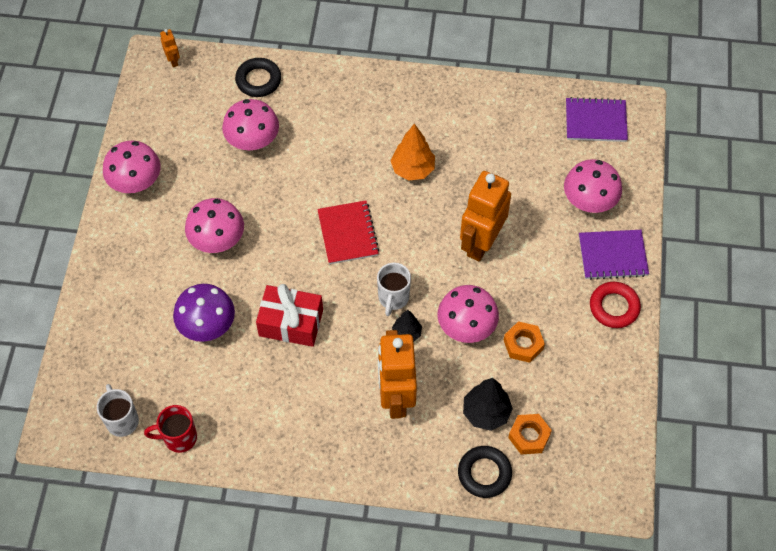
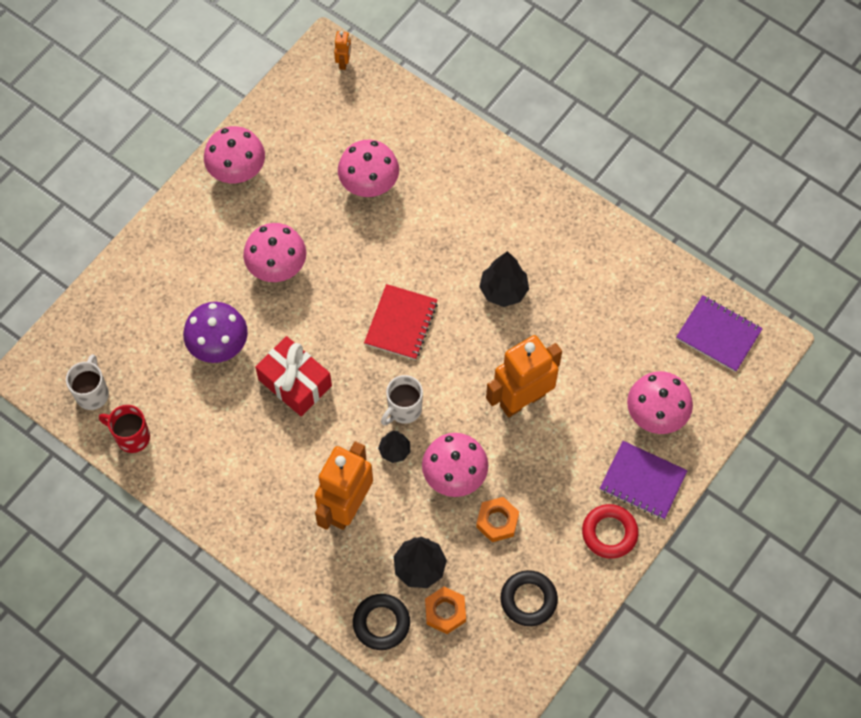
camera: 30 degrees right, 5 degrees up
(258, 80) = (412, 123): black ring -> black ring (528, 599)
(412, 169) = (503, 291): orange tree -> black tree

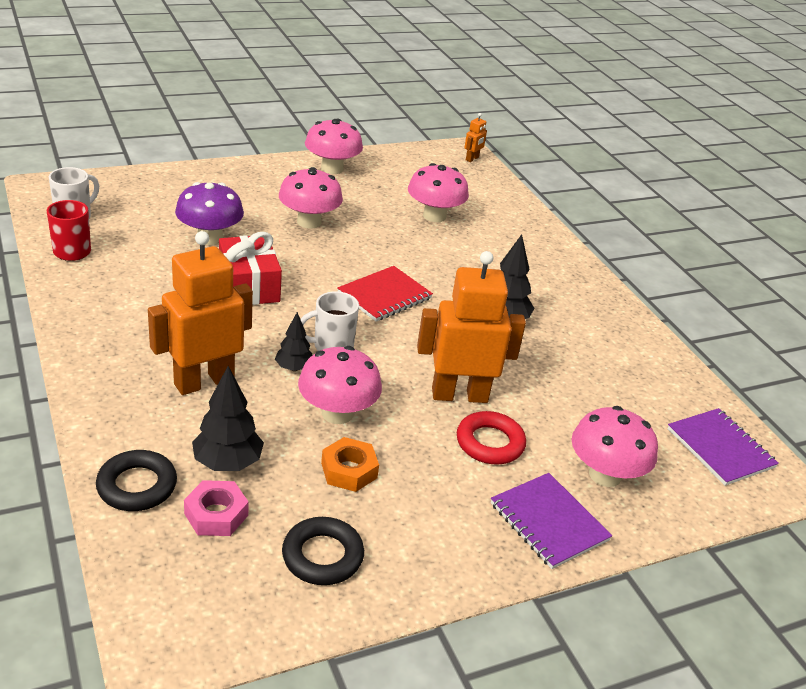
camera: 25 degrees right, 30 degrees down
(445, 612) = (216, 514): orange nut -> pink nut
(609, 533) = (473, 547): red ring -> red ring (490, 443)

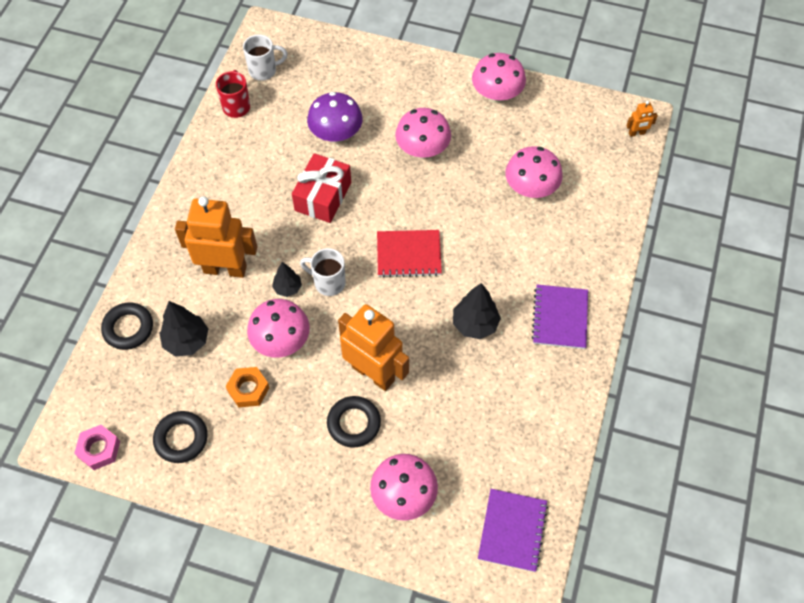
camera: 45 degrees right, 25 degrees up
(216, 514) = (151, 374): pink nut -> pink nut (99, 449)
(490, 443) = (354, 423): red ring -> black ring
(548, 522) = (329, 504): purple notebook -> purple notebook (560, 318)

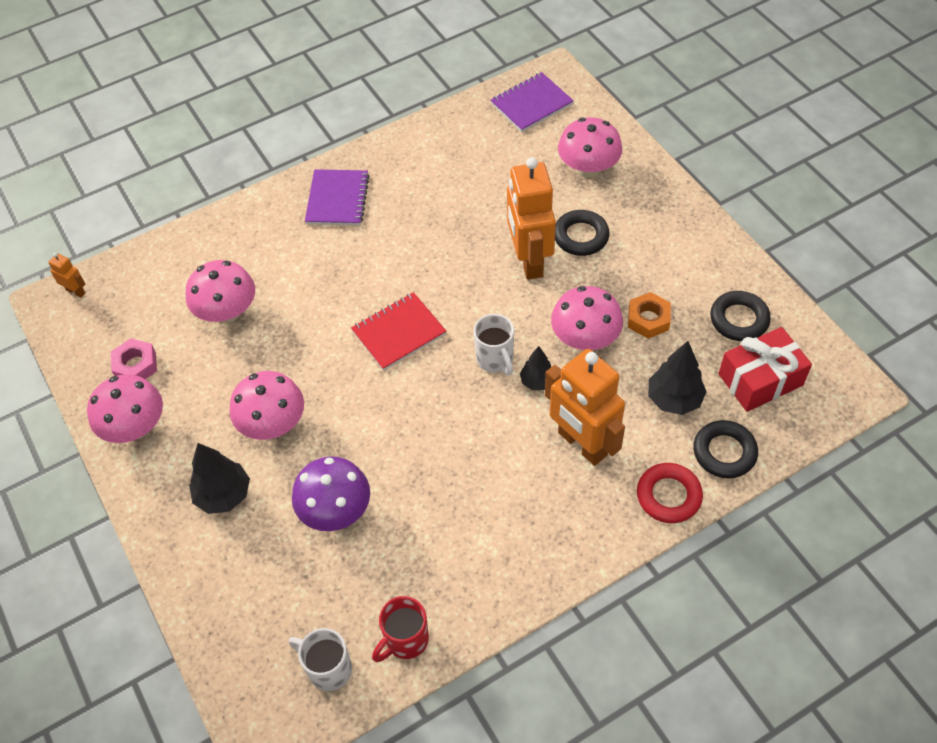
camera: 135 degrees left, 5 degrees down
(99, 449) = (821, 359): pink nut -> pink nut (136, 365)
(146, 276) = (668, 496): none -> red ring
(323, 196) = (418, 449): red gift -> red gift (760, 379)
(408, 254) = (399, 333): red notebook -> red notebook turned 75 degrees counterclockwise
(475, 324) = (408, 240): black tree -> black tree (223, 495)
(560, 318) = (337, 199): purple notebook -> purple notebook turned 45 degrees counterclockwise

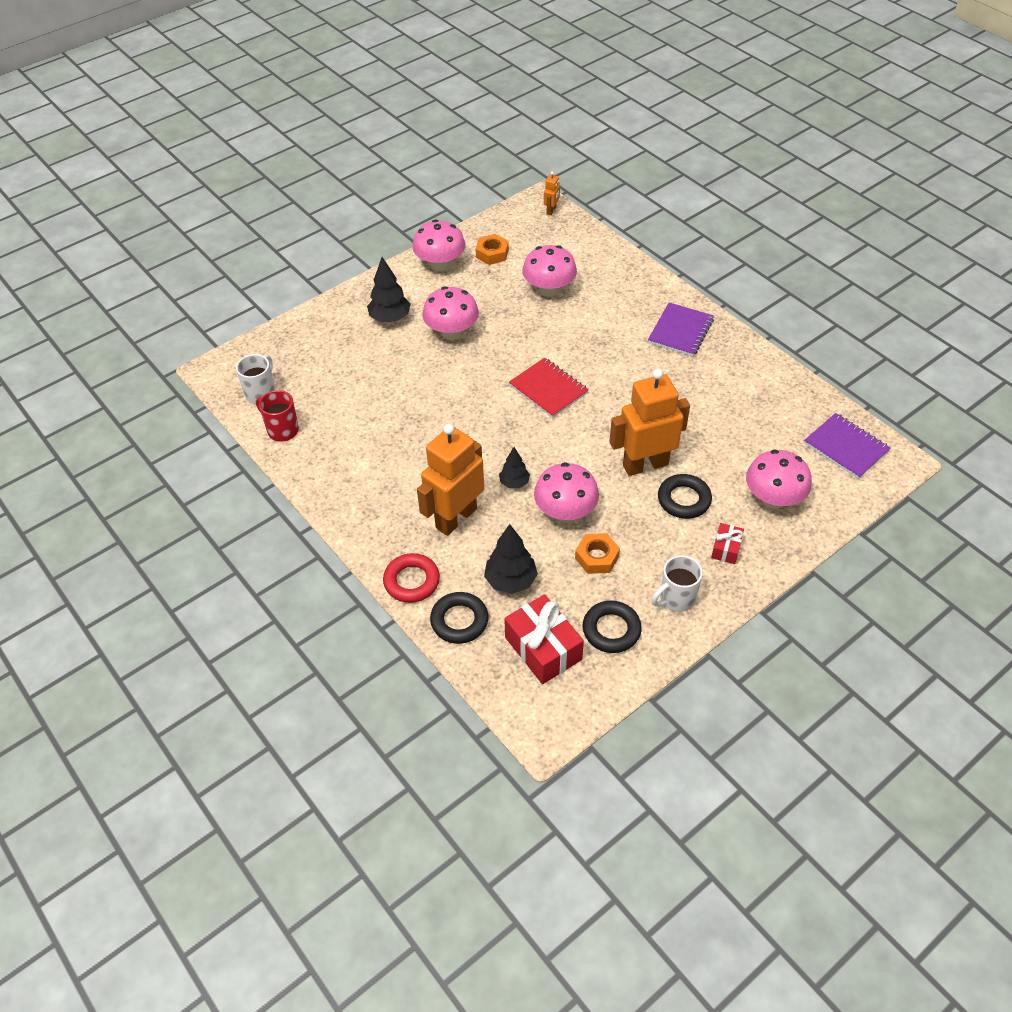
camera: 80 degrees right, 5 degrees down
(136, 365) = (492, 253): pink nut -> orange nut
(335, 510) = (382, 377): purple mushroom -> none
(337, 199) = (680, 331): purple notebook -> purple notebook turned 60 degrees counterclockwise
(495, 360) = (532, 453): white mug -> white mug (676, 599)
(646, 214) = (726, 548): none -> red gift

